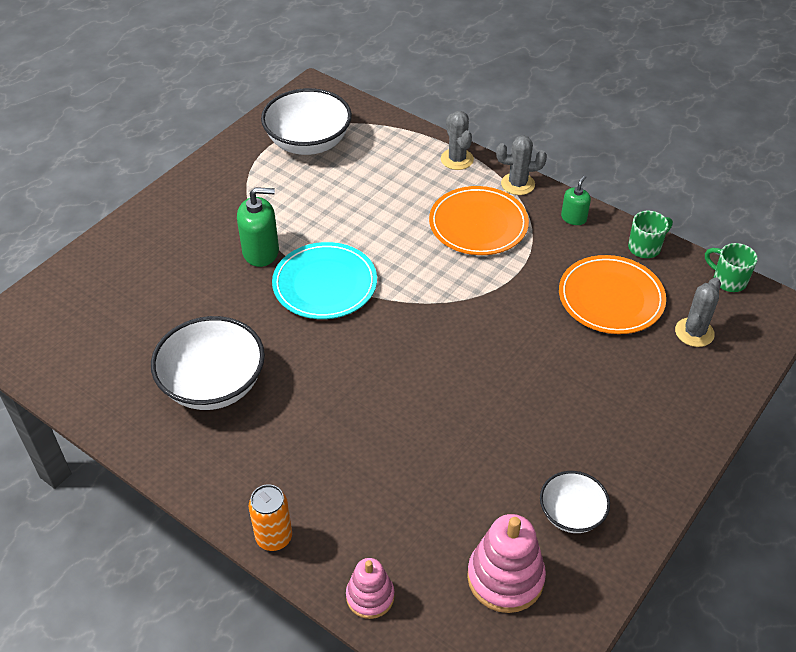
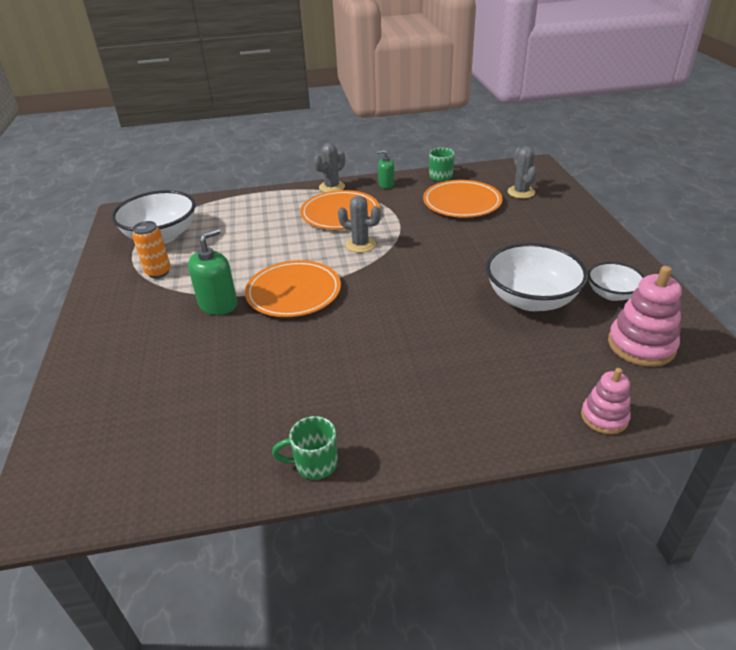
camera: 45 degrees left, 10 degrees down
(213, 385) = (306, 394): white bowl -> white bowl (531, 299)
(274, 537) = (498, 441): orange can -> orange can (158, 272)
(325, 284) = (293, 292): turquoise plate -> orange plate
(457, 159) = (277, 195): grey cactus -> grey cactus (360, 244)
(573, 218) = (386, 184): green soap dispenser -> green soap dispenser turned 75 degrees counterclockwise
(728, 280) = (497, 167): green mug -> green mug (314, 464)

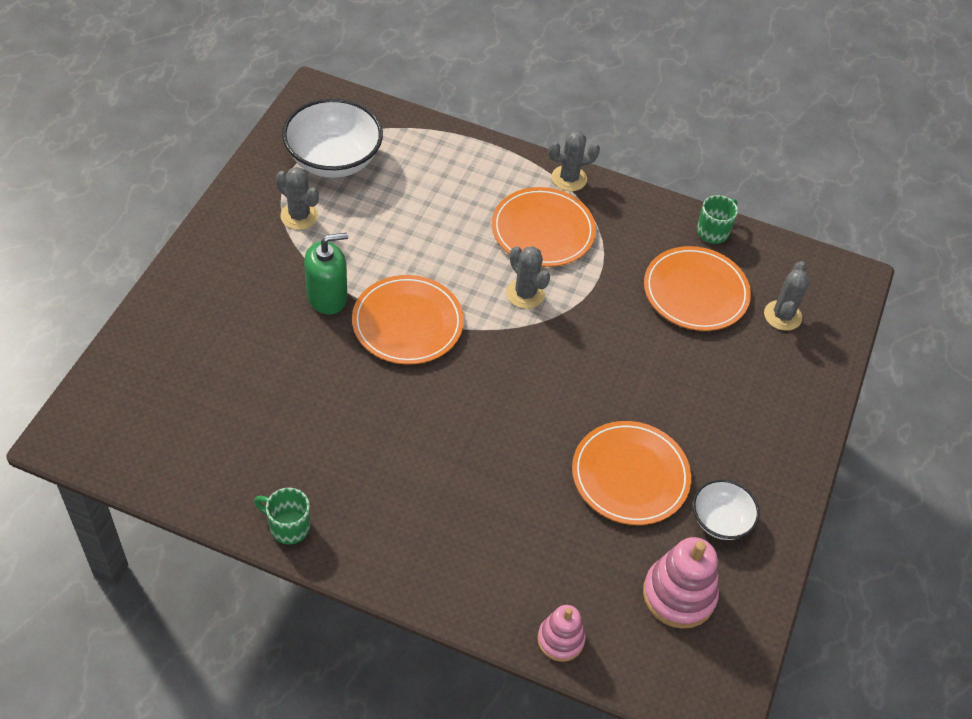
camera: 25 degrees right, 15 degrees up
(158, 272) = (299, 216): orange can -> grey cactus
(386, 184) = (635, 209): green soap dispenser -> none
(531, 299) = (630, 475): white bowl -> orange plate

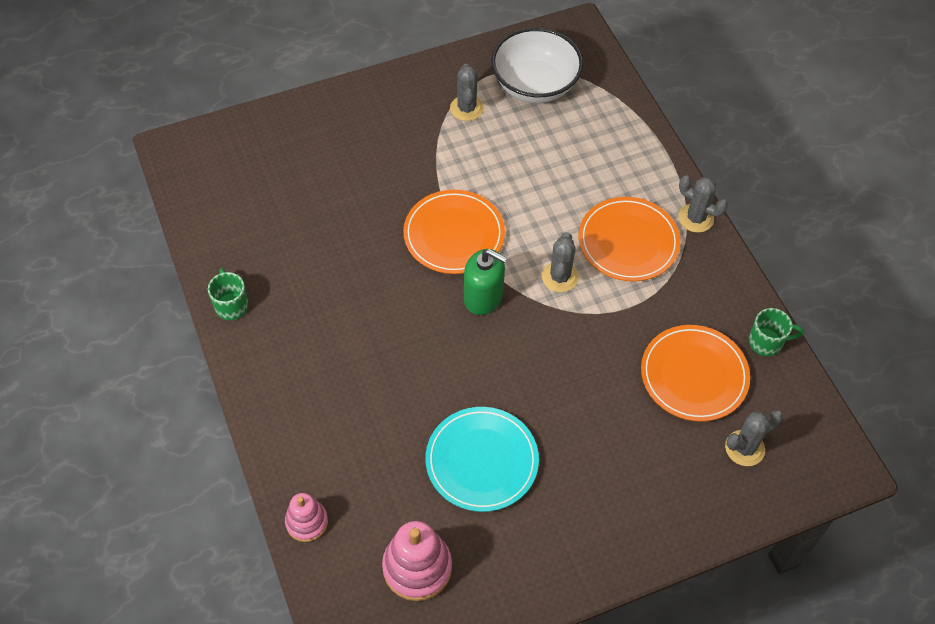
camera: 50 degrees right, 5 degrees up
(327, 296) = (422, 177): green soap dispenser -> green soap dispenser (483, 297)
(630, 475) = (482, 461): orange plate -> turquoise plate
(720, 520) = (508, 547): white bowl -> none

